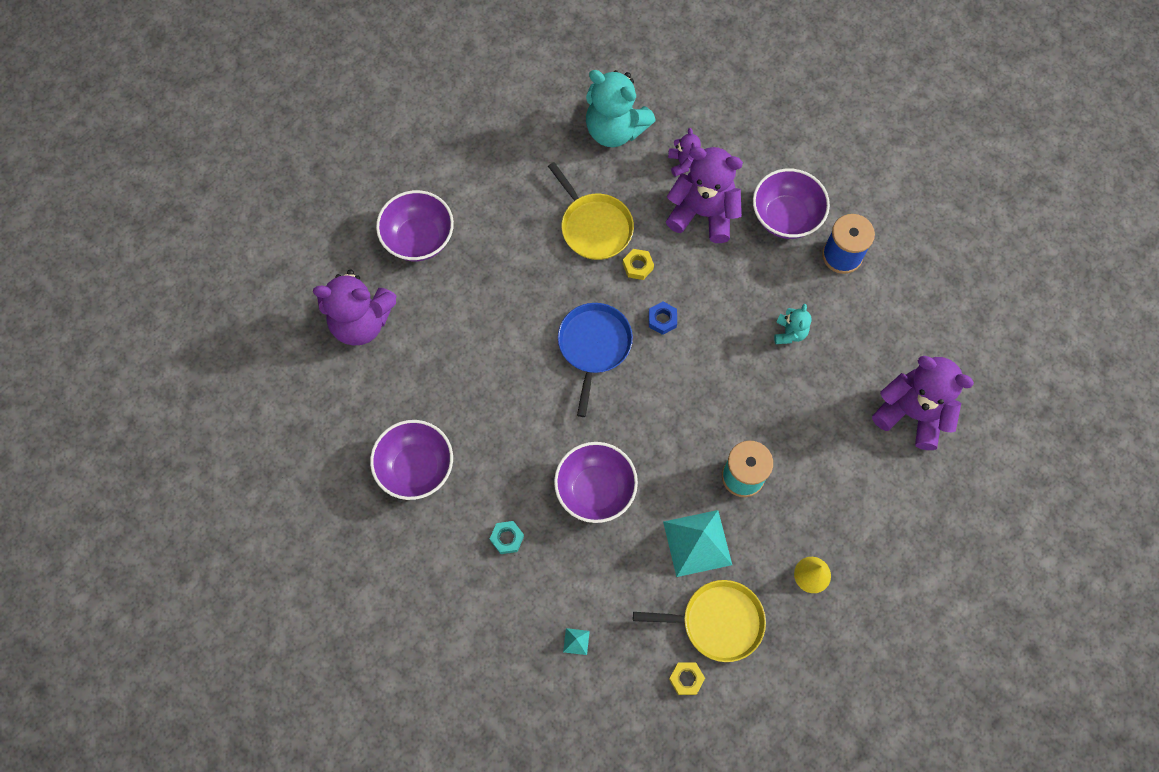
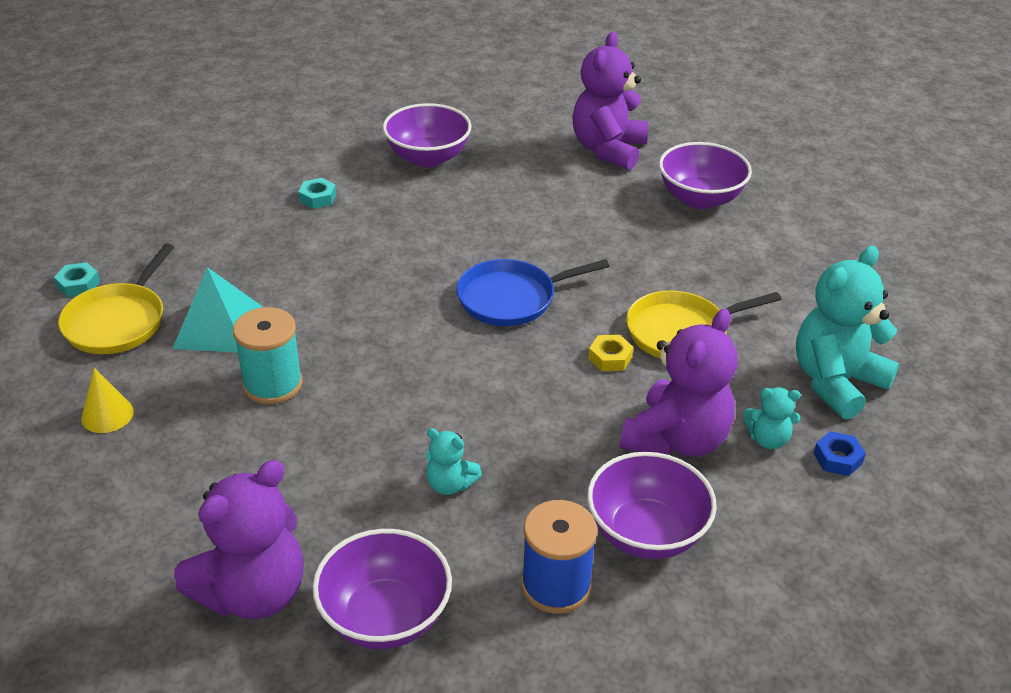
camera: 105 degrees right, 30 degrees down
(576, 641) = (179, 221): turquoise pyramid -> none
(594, 346) = (511, 298): blue pan -> blue pan turned 135 degrees clockwise
(595, 490) = (332, 264): purple bowl -> purple bowl (385, 617)
(662, 320) = (523, 363): blue nut -> blue nut (837, 458)
(683, 163) = (768, 439): purple teddy bear -> turquoise teddy bear
(686, 679) = (78, 285): yellow nut -> turquoise nut

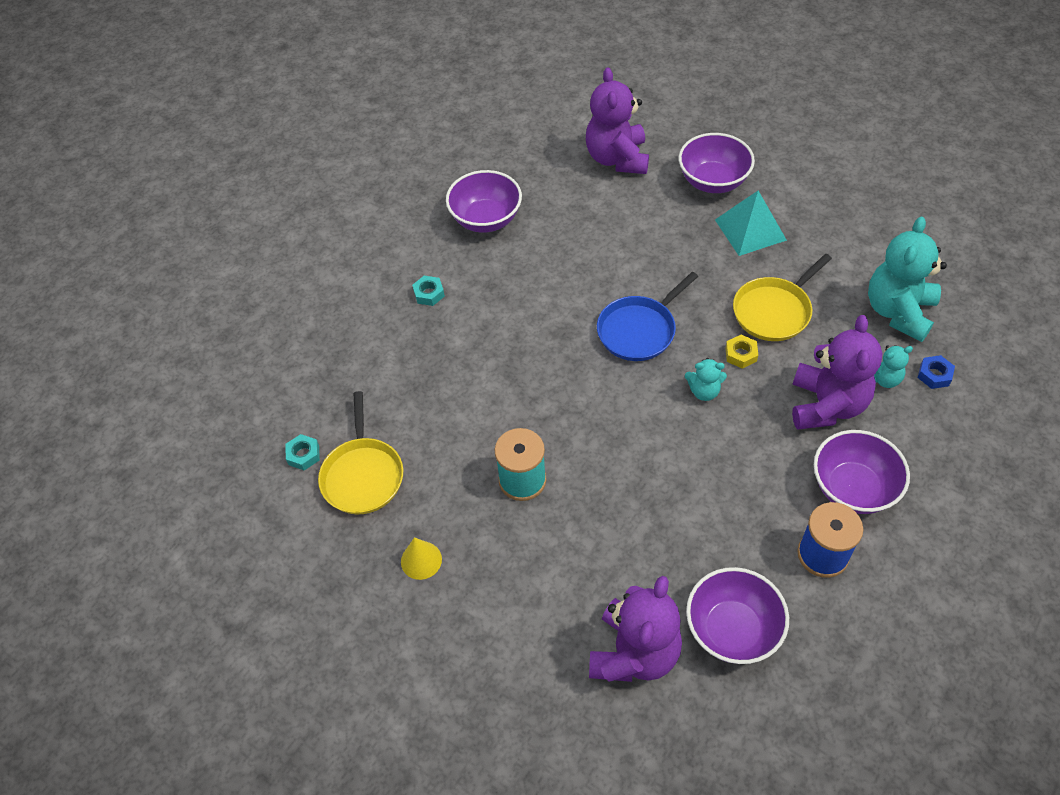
camera: 20 degrees left, 15 degrees up
(218, 327) = (443, 447): turquoise pyramid -> turquoise pyramid (750, 230)
(450, 484) = (703, 508): turquoise teddy bear -> turquoise teddy bear (704, 391)

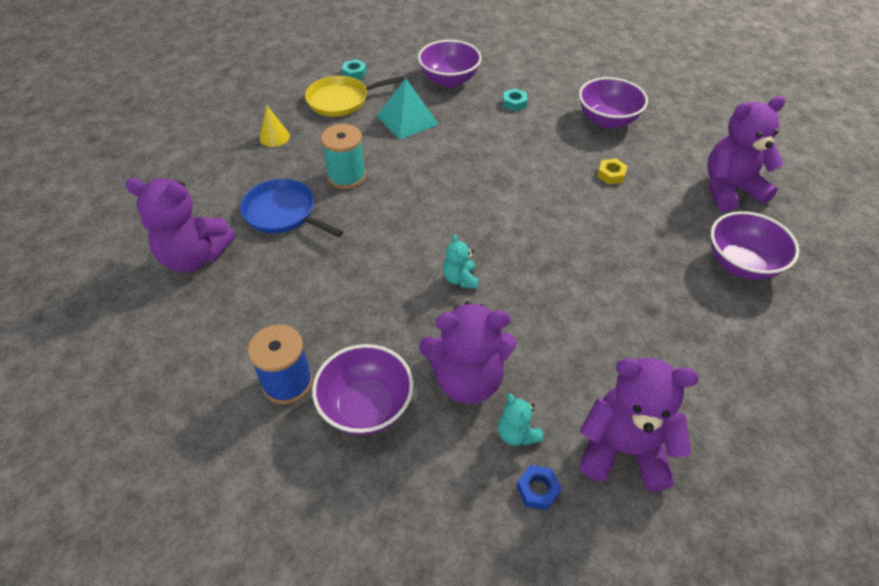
camera: 75 degrees right, 5 degrees down
(639, 330) = (518, 227): blue pan -> blue pan (283, 213)
(732, 629) = (212, 318): purple bowl -> purple bowl (449, 80)
(741, 354) = (513, 303): yellow nut -> yellow nut (611, 175)
(750, 230) = (686, 300): turquoise pyramid -> turquoise pyramid (407, 120)
(774, 311) = (579, 327): yellow pan -> none
(898, 312) = (624, 449): turquoise teddy bear -> purple teddy bear

